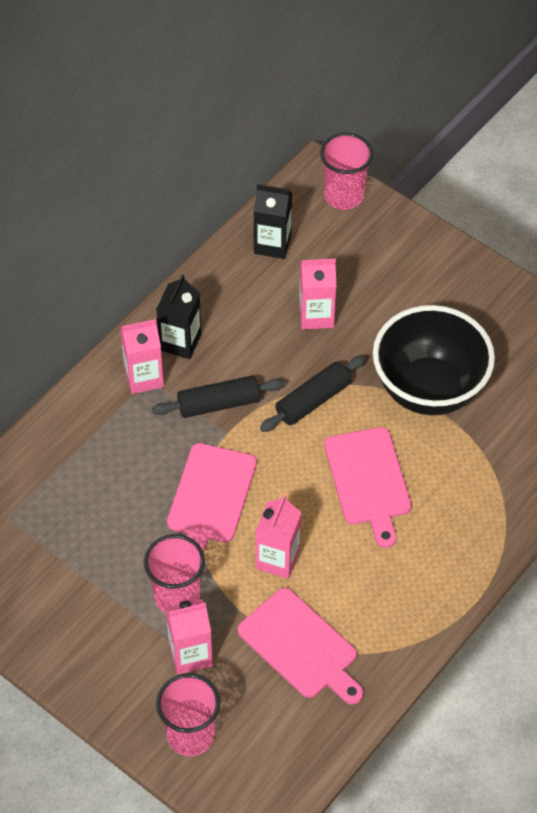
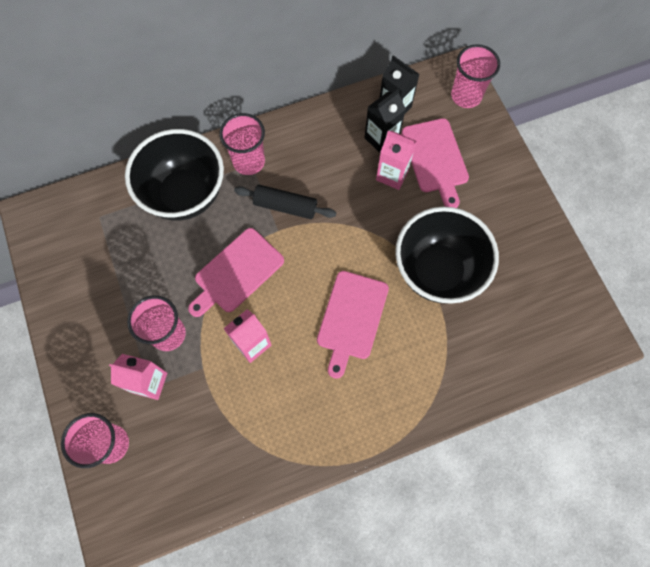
camera: 30 degrees right, 15 degrees up
(94, 447) = (185, 195): none -> black bowl
(144, 377) = (249, 161): pink carton -> pink cup
(180, 342) = (288, 148): black carton -> black carton (381, 139)
(301, 646) = (226, 420): pink cutting board -> pink cutting board (435, 159)
(313, 400) = (350, 237): black rolling pin -> none

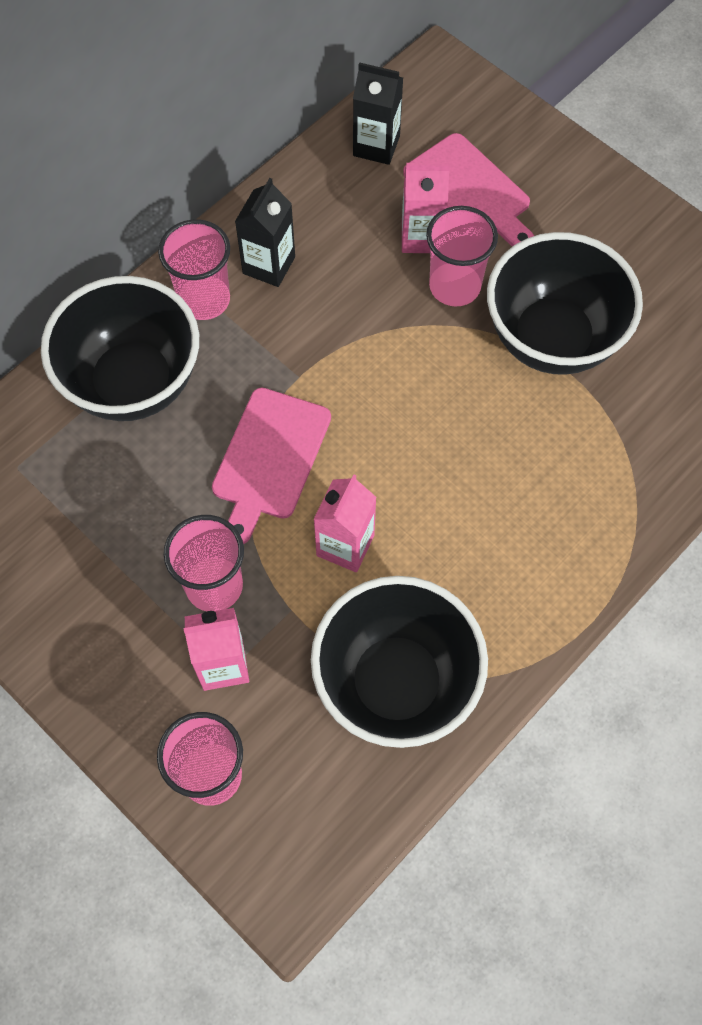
camera: 25 degrees left, 5 degrees down
(238, 439) = (396, 683): none -> black bowl
(285, 206) = (292, 339): black rolling pin -> none
(351, 318) = (468, 451): pink cutting board -> none
(381, 139) = (380, 194): black carton -> black carton (269, 265)
(466, 96) = (467, 93): pink cup -> pink cup (454, 286)

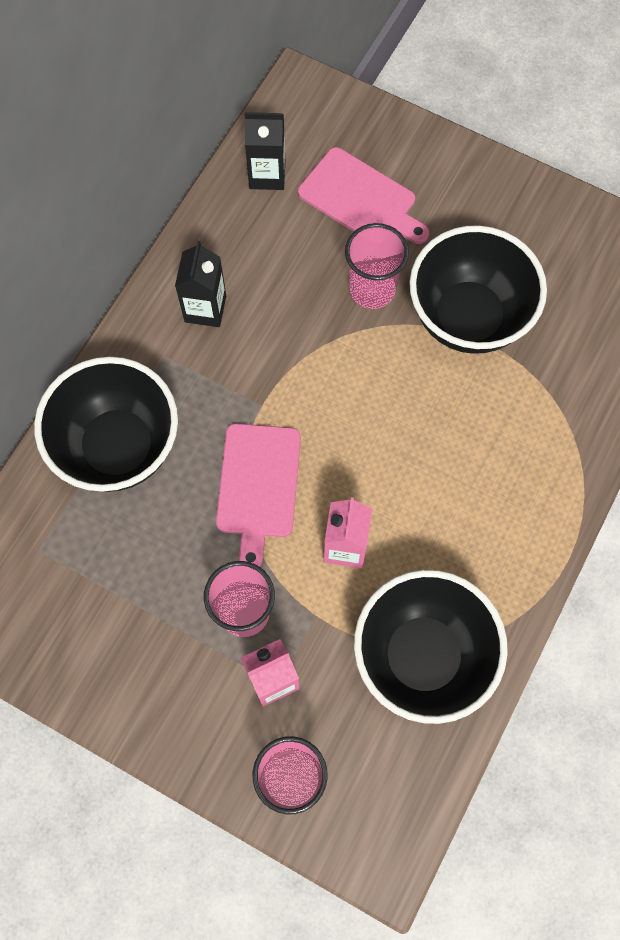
camera: 15 degrees left, 5 degrees up
(204, 300) = (158, 354): pink cup -> none
(421, 237) = (330, 251): pink carton -> none

